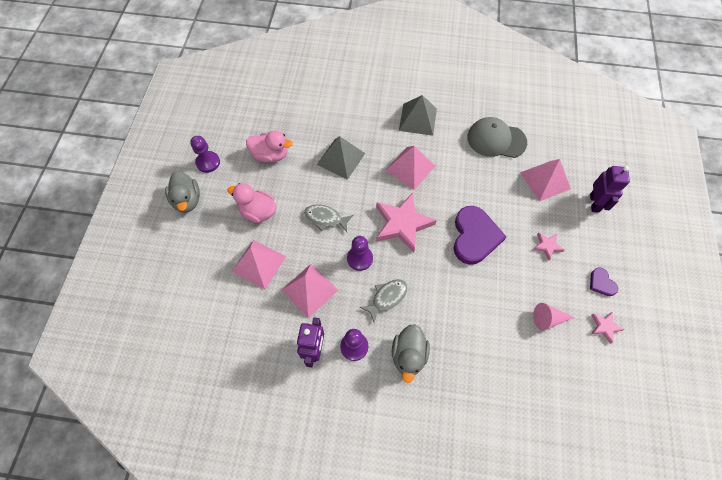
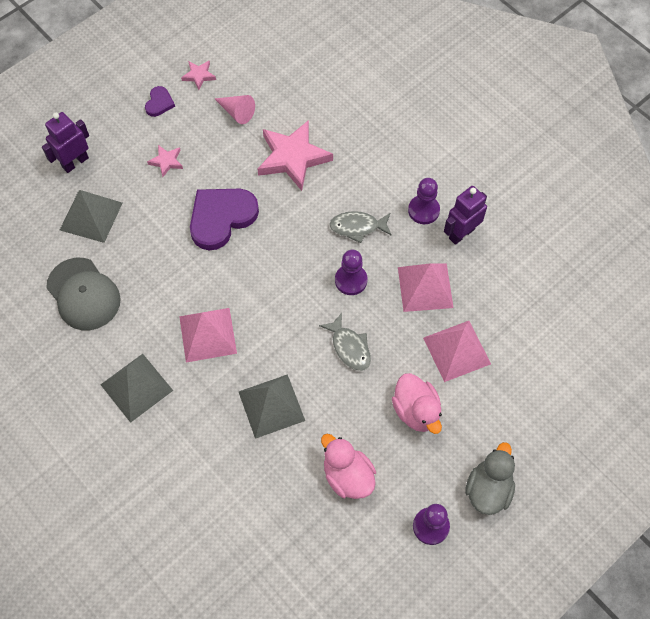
camera: 140 degrees left, 0 degrees up
(402, 224) = (277, 282): pink star -> pink star (292, 158)
(408, 355) = (382, 171): grey duck -> none
(545, 180) = (91, 216): pink pyramid -> grey pyramid

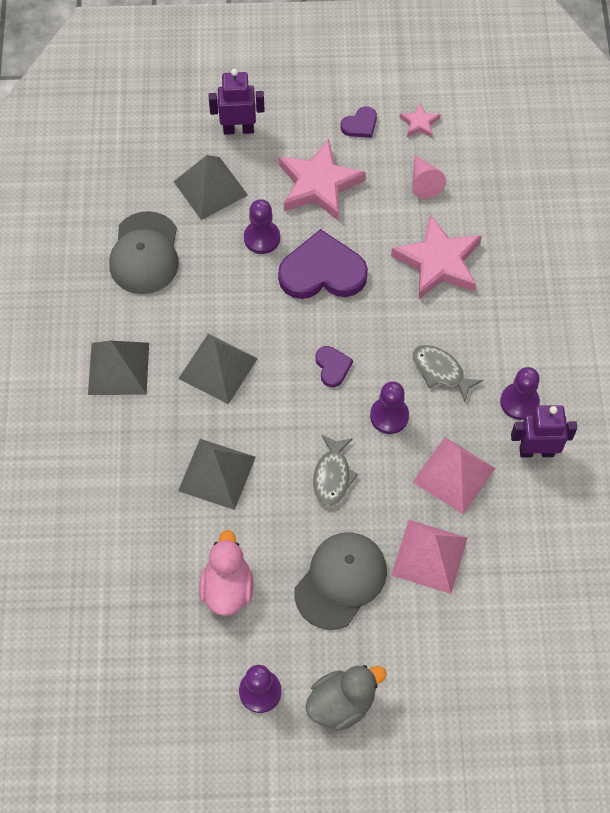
camera: 40 degrees right, 0 degrees up
(159, 225) = (262, 238): none -> purple pawn
(166, 161) = (319, 184): pink star -> pink star, size x2.14
(207, 334) = (218, 368): pink pyramid -> grey pyramid
(285, 276) = (332, 367): none -> purple heart
(416, 411) = (341, 580): pink duck -> grey cap

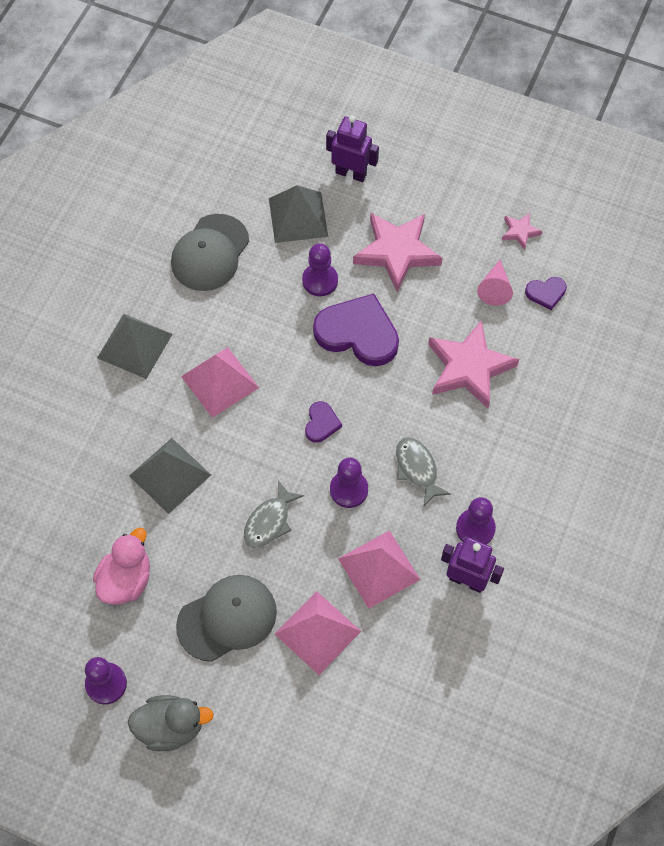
camera: 25 degrees right, 0 degrees up
(218, 368) = (219, 382): grey pyramid -> pink pyramid
(360, 125) = (464, 212): purple heart -> purple heart (546, 293)

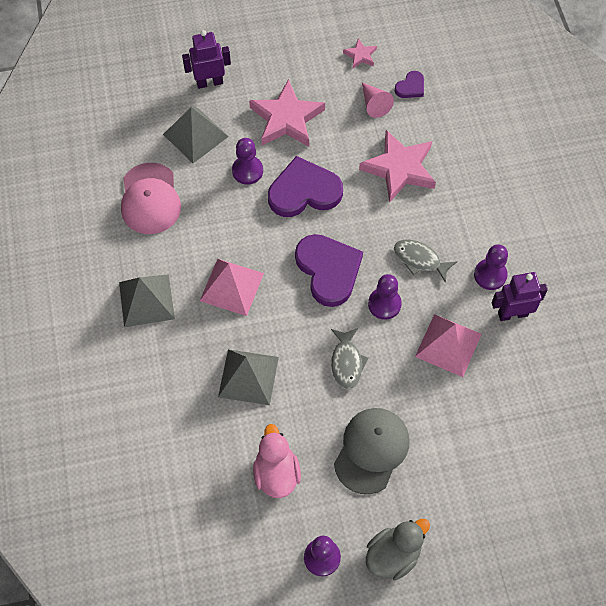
camera: 35 degrees left, 0 degrees up
(210, 253) = (150, 199): grey cap -> pink cap
(317, 632) = (442, 417): pink pyramid -> none
(321, 423) = (328, 270): purple heart -> purple heart, size x2.10

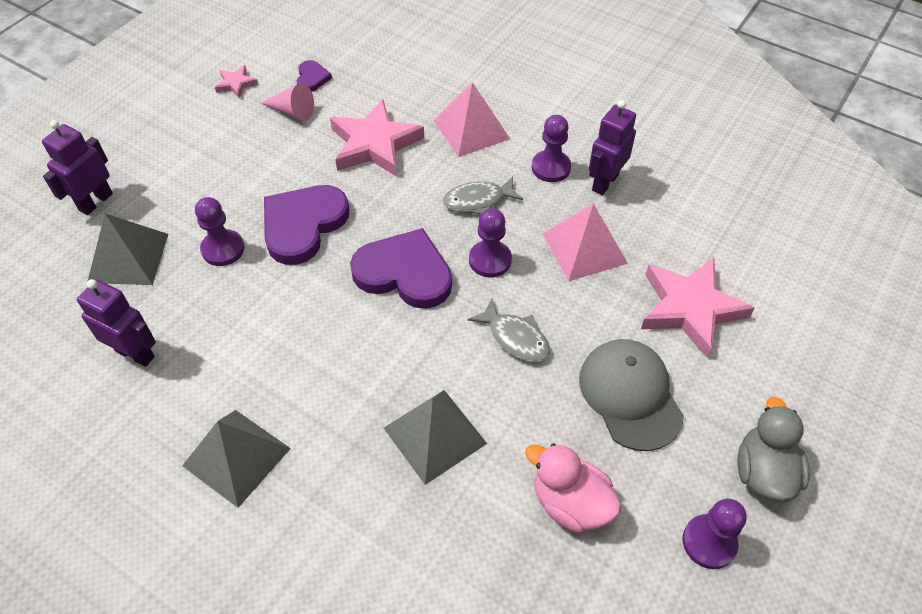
camera: 45 degrees left, 10 degrees down
(150, 199) = (135, 353): pink cap -> purple robot
(231, 287) = (321, 365): pink pyramid -> pink pyramid (471, 129)
(286, 118) = (216, 178): pink star -> pink star (690, 308)

